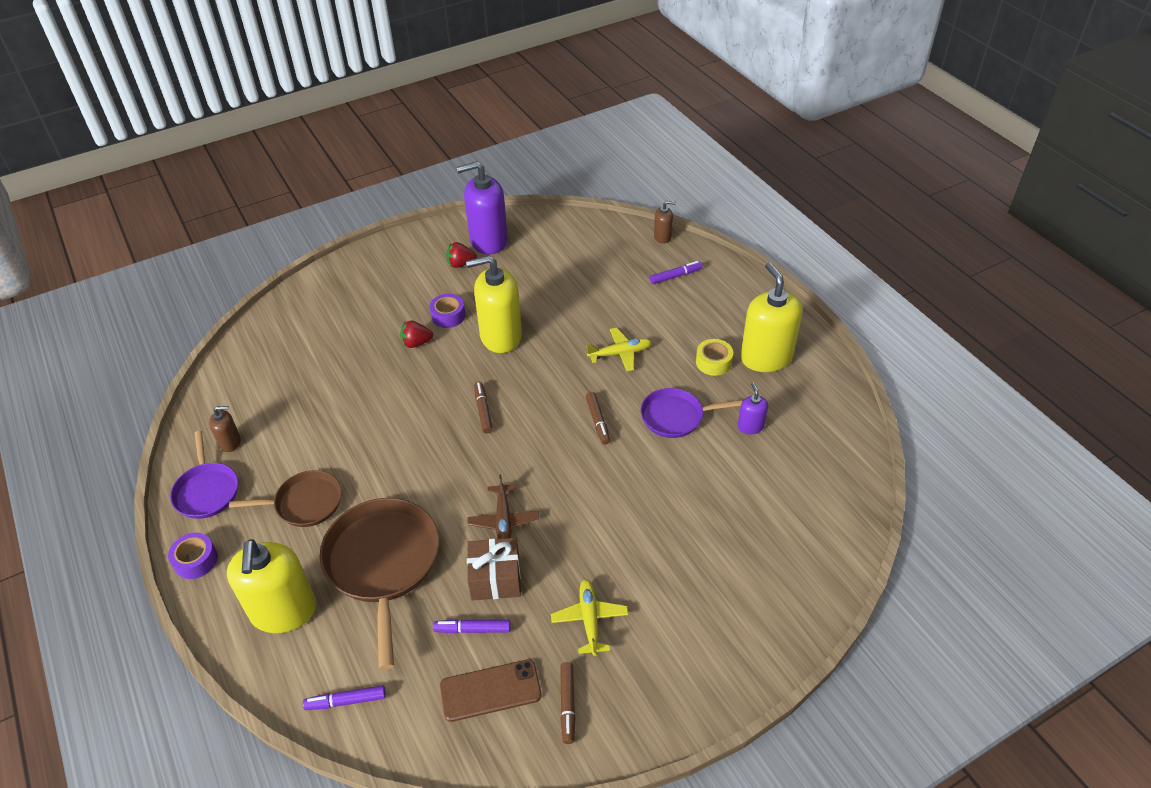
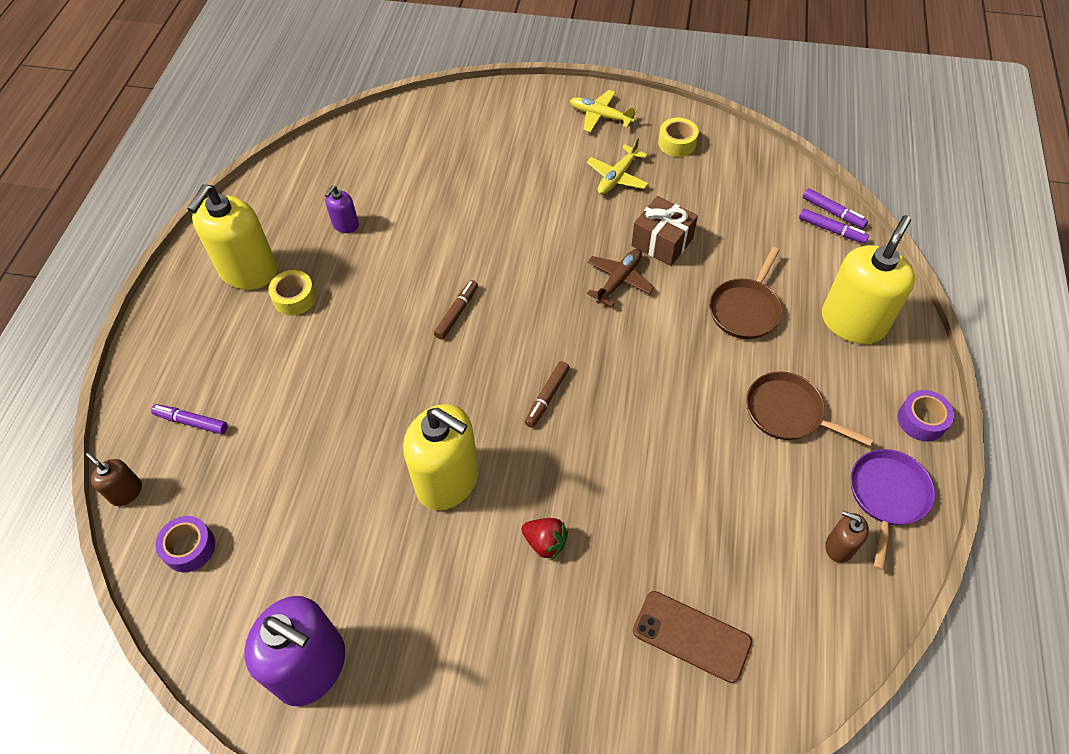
camera: 140 degrees left, 10 degrees up
(383, 563) = (745, 309): brown pan -> brown pan, size x0.59
(448, 316) = (476, 559): purple tape -> purple tape (189, 548)
(460, 264) = (385, 647): red strawberry -> none
(472, 629) = (706, 220): purple marker -> purple marker (833, 212)
(490, 690) = (722, 178): brown phone -> brown phone (691, 636)
(567, 705) = (677, 143): brown marker -> yellow tape
(620, 353) = (359, 367): yellow plane -> yellow plane (600, 116)
(675, 416) = (390, 272): purple pan -> none

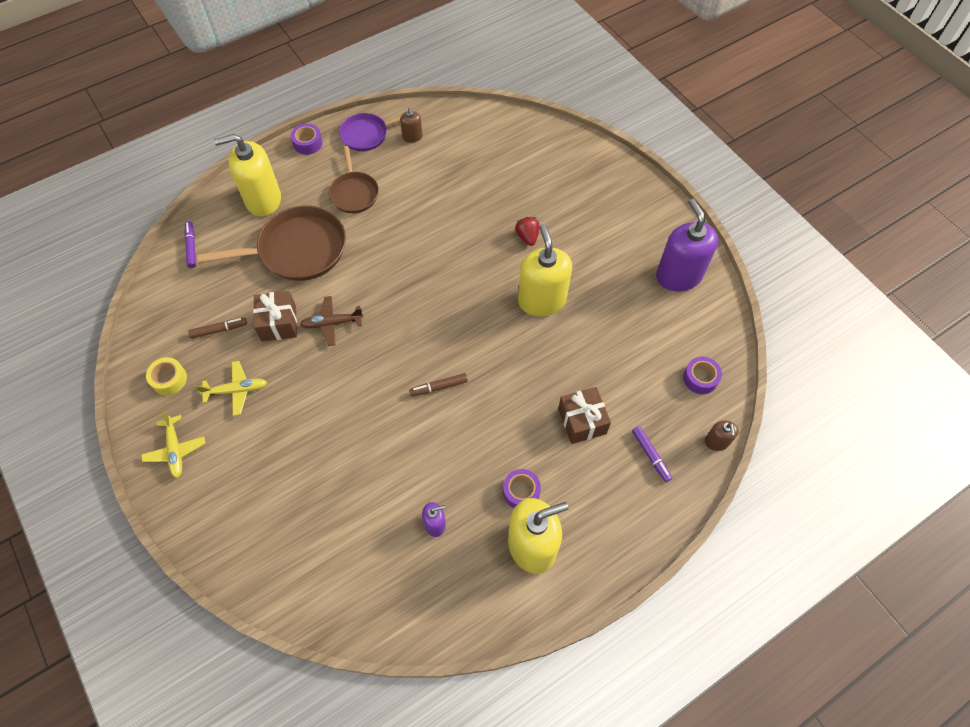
camera: 135 degrees left, 5 degrees up
(289, 396) = (582, 421): none -> brown gift
(294, 298) = (521, 491): yellow tape -> purple tape
(547, 397) = (449, 296): brown marker -> brown marker (219, 330)
(691, 636) = (509, 159): brown phone -> none
(745, 309) = (298, 250): brown pan -> brown pan, size x1.69
(833, 212) = (173, 254): purple marker -> none

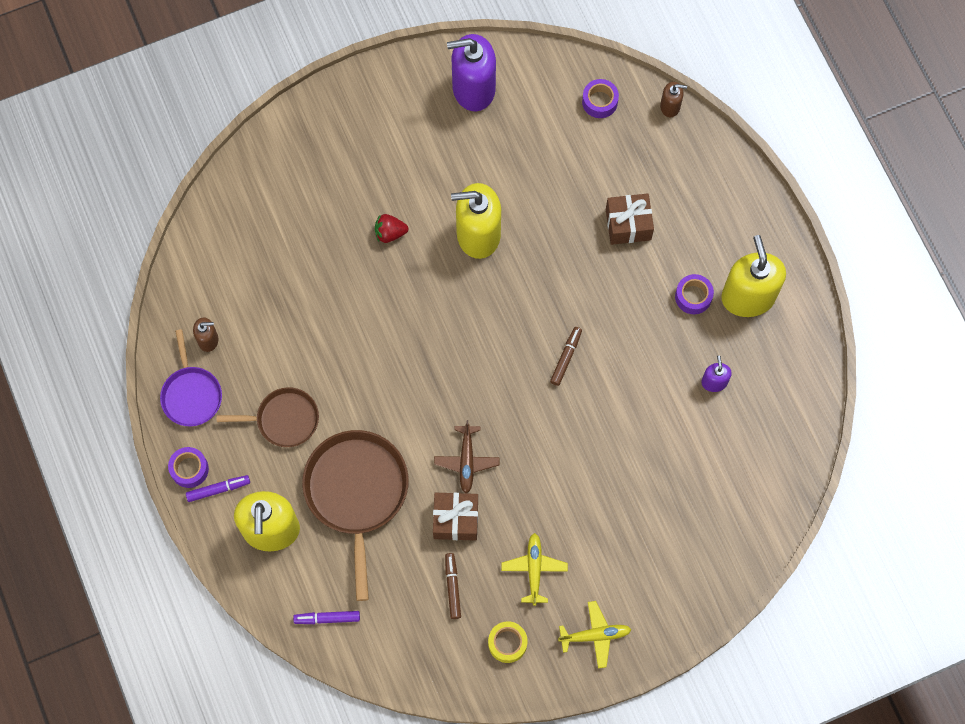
camera: 80 degrees left, 10 degrees up
(438, 387) = (566, 357): brown marker -> brown marker turned 150 degrees counterclockwise
(650, 455) = (675, 170): purple marker -> purple marker (218, 489)

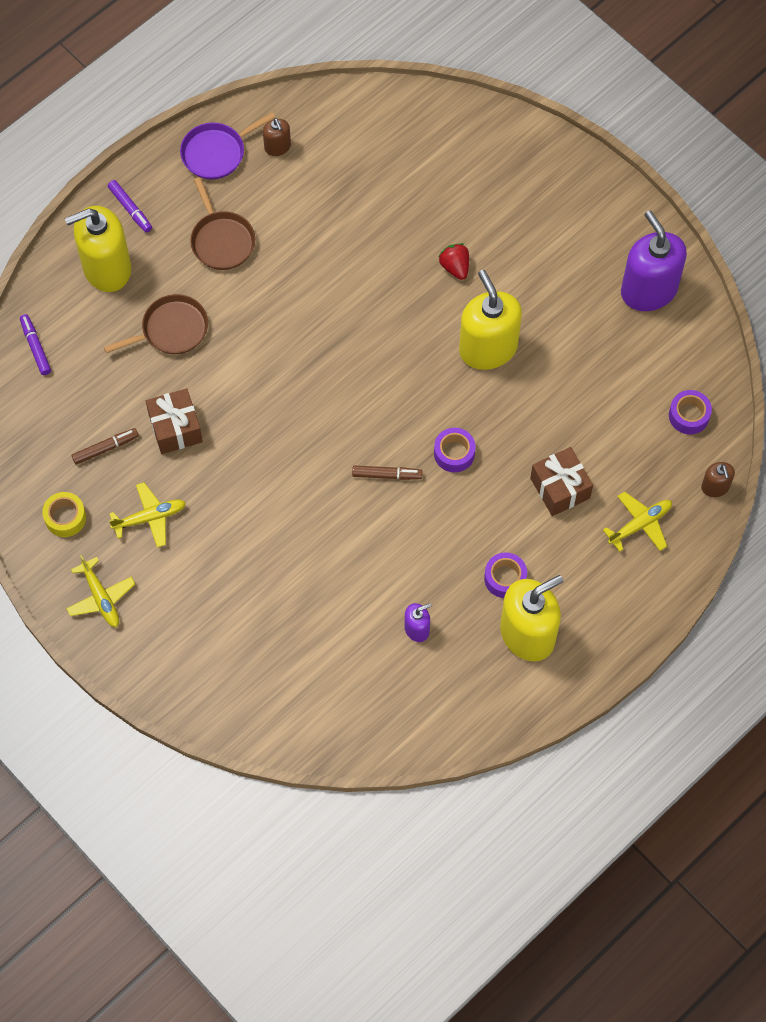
camera: 70 degrees right, 5 degrees down
(189, 469) = (141, 177): purple tape -> purple tape (454, 453)
(356, 492) = (171, 329): brown pan -> brown pan, size x0.59
(466, 461) = (240, 418): brown plane -> none
(682, 175) = (640, 524): none -> yellow plane

